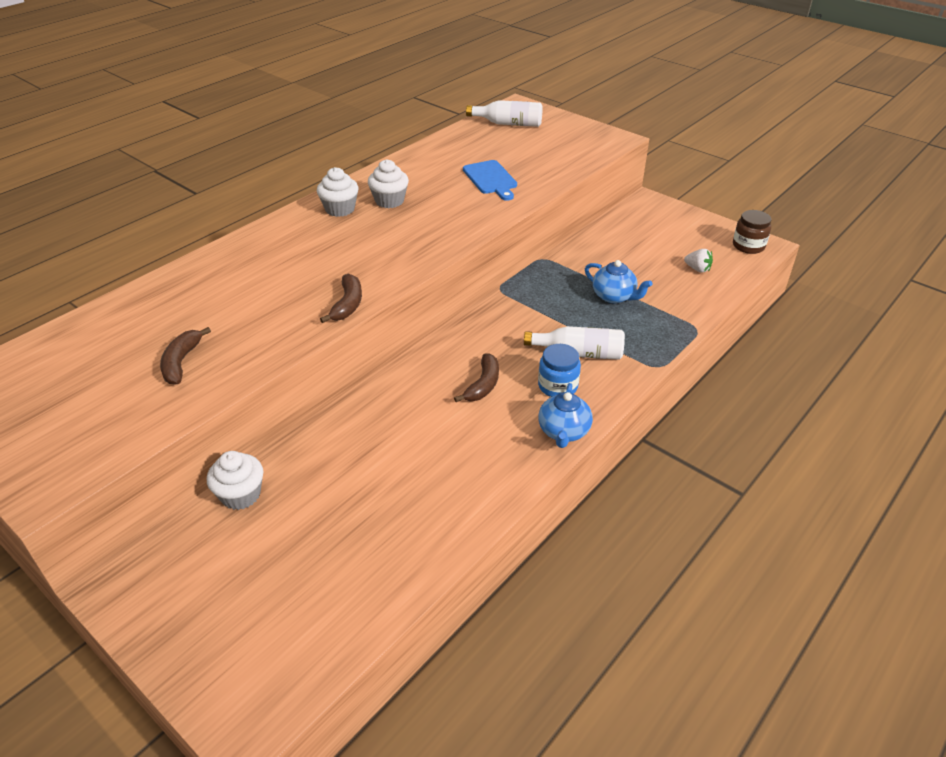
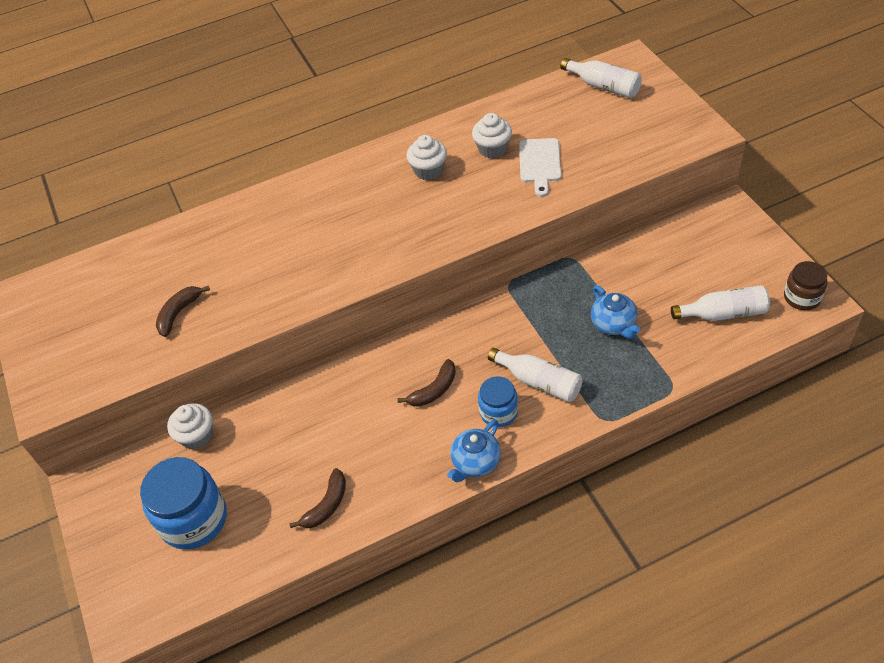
camera: 30 degrees right, 10 degrees up
(281, 577) = (193, 519): none -> blue jar
(340, 209) = (379, 171): white cupcake -> white cupcake (492, 149)
(348, 304) = (330, 288): brown banana -> brown banana (326, 505)
(491, 179) = (539, 163): blue cutting board -> white cutting board
(697, 269) = (723, 313): white strawberry -> white bottle

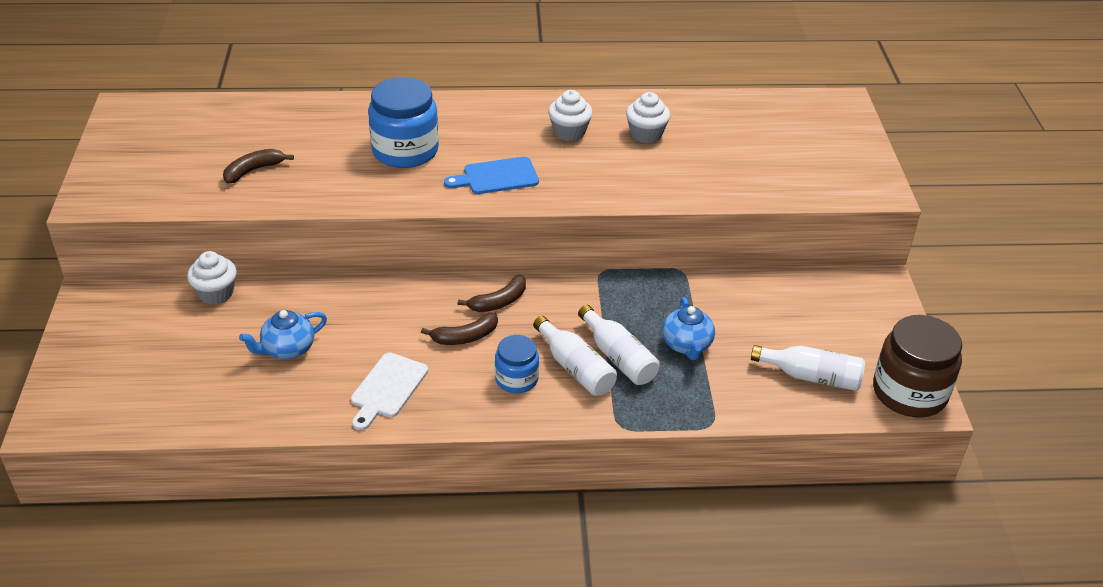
camera: 15 degrees right, 10 degrees down
(193, 519) = (167, 360): blue jar -> blue jar (405, 151)
(326, 505) = (296, 396): brown banana -> brown banana (499, 302)
(394, 237) = (496, 177): none -> blue cutting board
(475, 462) = (464, 414): blue teapot -> blue teapot (287, 349)
(539, 163) = (685, 162): white cutting board -> white cutting board (387, 388)
(604, 86) = (799, 116): white bottle -> white bottle (618, 357)
(802, 297) = (909, 392): brown jar -> brown jar, size x1.73

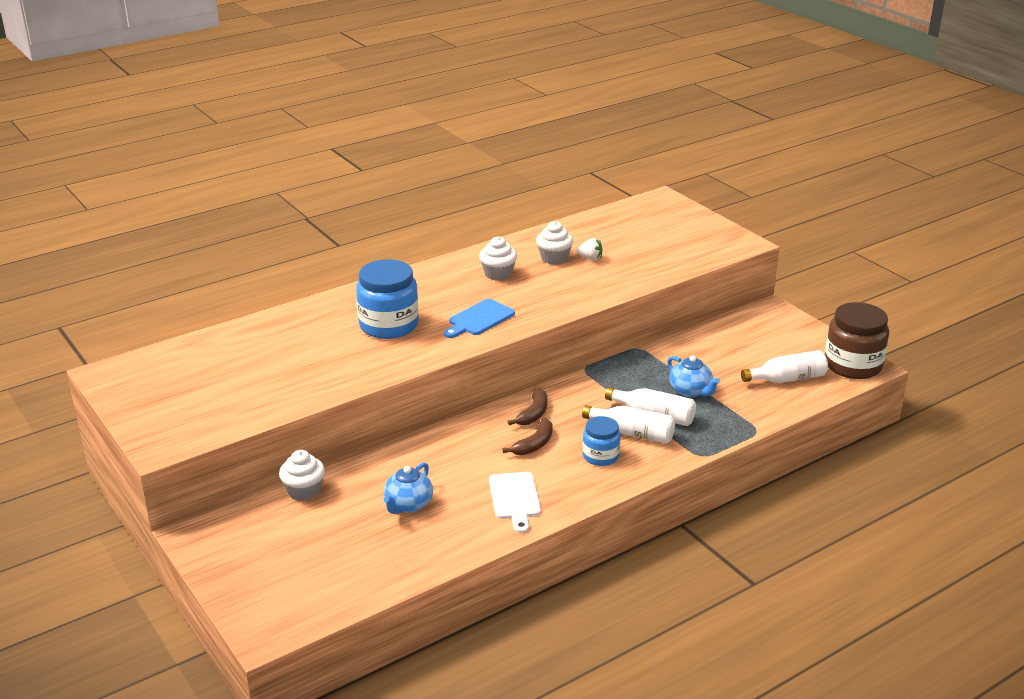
camera: 30 degrees left, 10 degrees down
(253, 170) = (281, 378): brown banana -> none
(684, 148) = (590, 258): none -> white strawberry

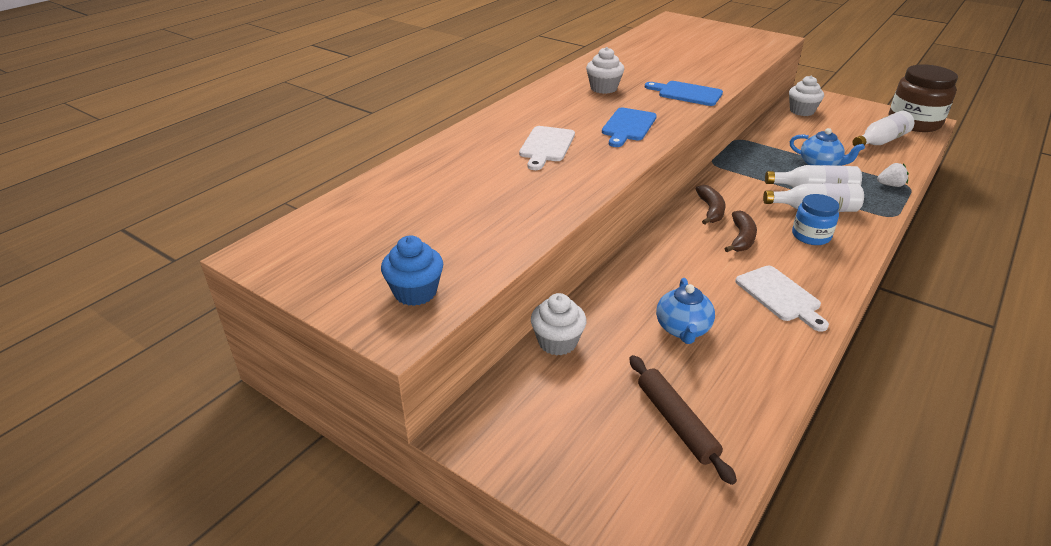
camera: 20 degrees left, 5 degrees up
(190, 424) = (415, 292): none -> blue cupcake
(340, 564) = (676, 422): none -> brown rolling pin
(389, 325) = (546, 146): blue jar -> white cutting board
(554, 258) = (638, 70): white cupcake -> white cupcake (801, 111)
(572, 294) = (687, 93): none -> blue cutting board
(590, 258) = (669, 65): white strawberry -> white strawberry (890, 185)

